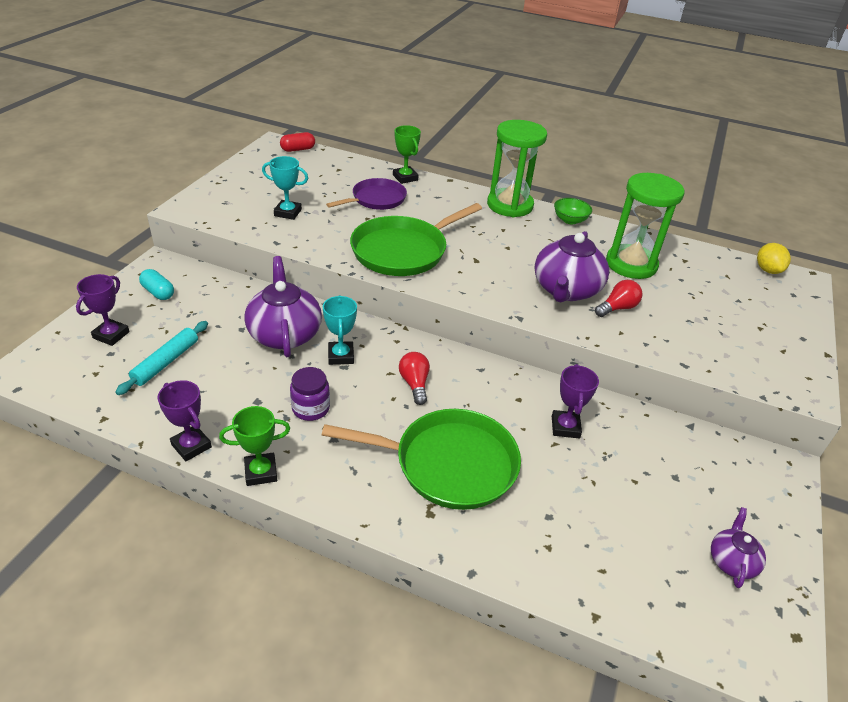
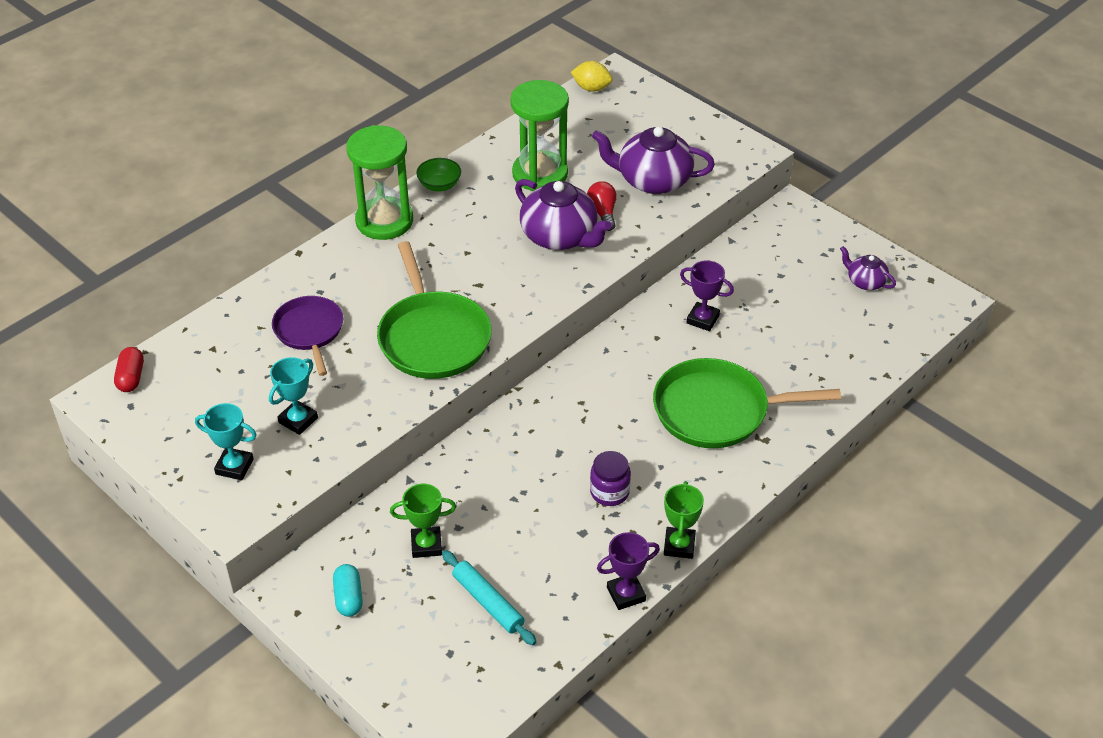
camera: 65 degrees left, 5 degrees up
(111, 335) = (415, 650): purple trophy -> none
(158, 292) = (349, 597): turquoise capsule -> turquoise capsule turned 75 degrees counterclockwise
(285, 334) = (484, 490): purple teapot -> purple teapot (653, 180)
(341, 356) = (541, 451): turquoise trophy -> turquoise trophy (234, 466)
(405, 178) = (271, 291): green trophy -> green trophy (426, 545)
(414, 384) = (606, 405): red light bulb -> none
(449, 464) = (716, 411): green pan -> green pan turned 120 degrees counterclockwise

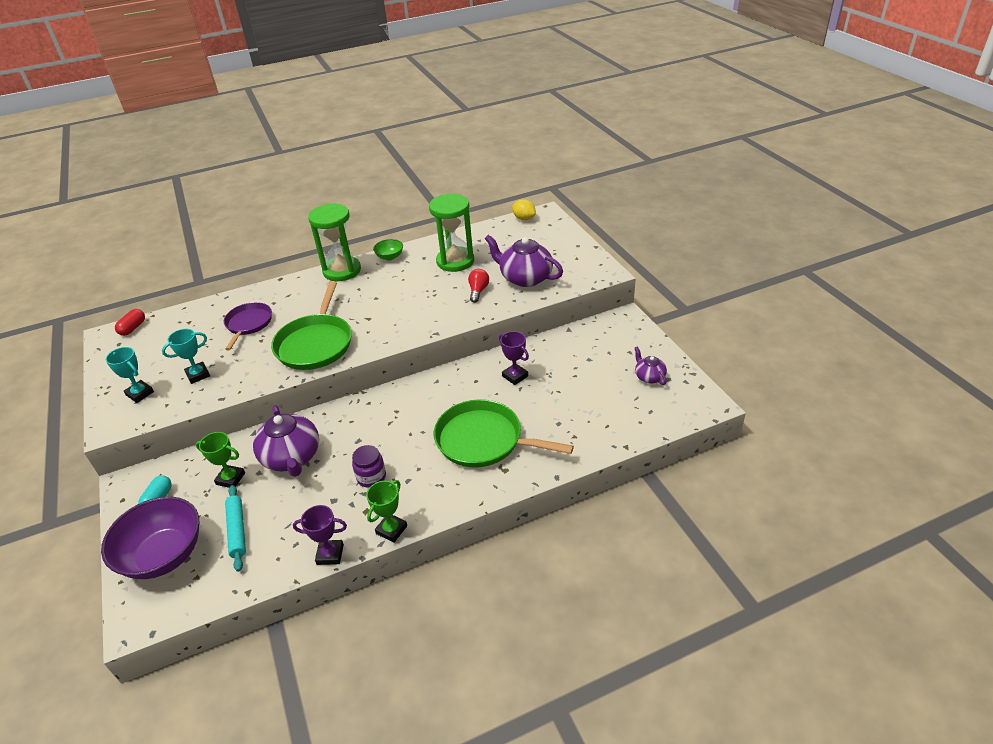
camera: 25 degrees right, 5 degrees down
(416, 658) = (164, 555): none -> purple bowl
(560, 236) = (440, 300): purple teapot -> purple teapot (292, 457)

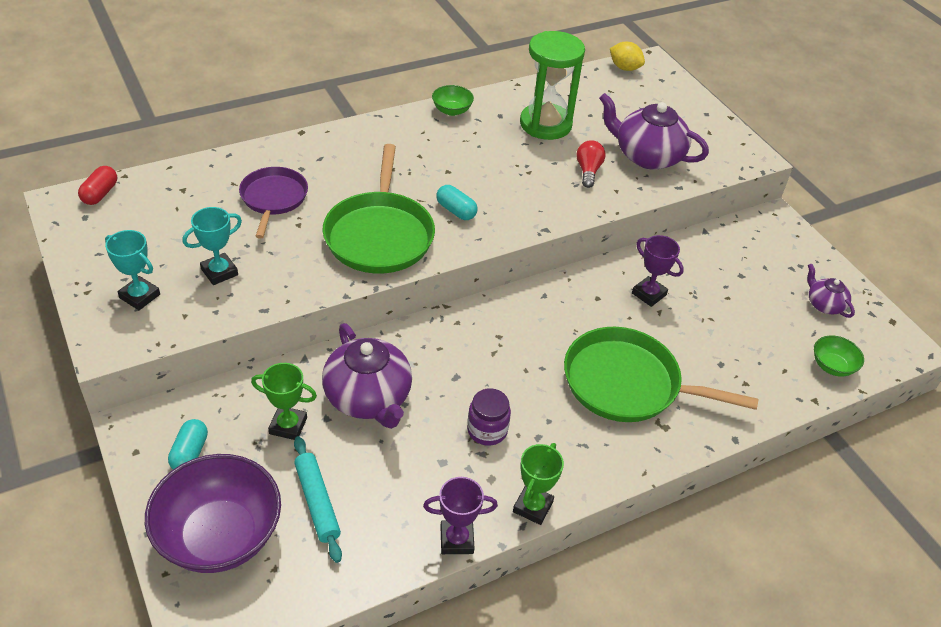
camera: 10 degrees left, 5 degrees up
(342, 271) = (388, 126): green hourglass -> none
(374, 324) = (456, 211): none -> turquoise capsule
(645, 421) = (832, 366): none -> green bowl

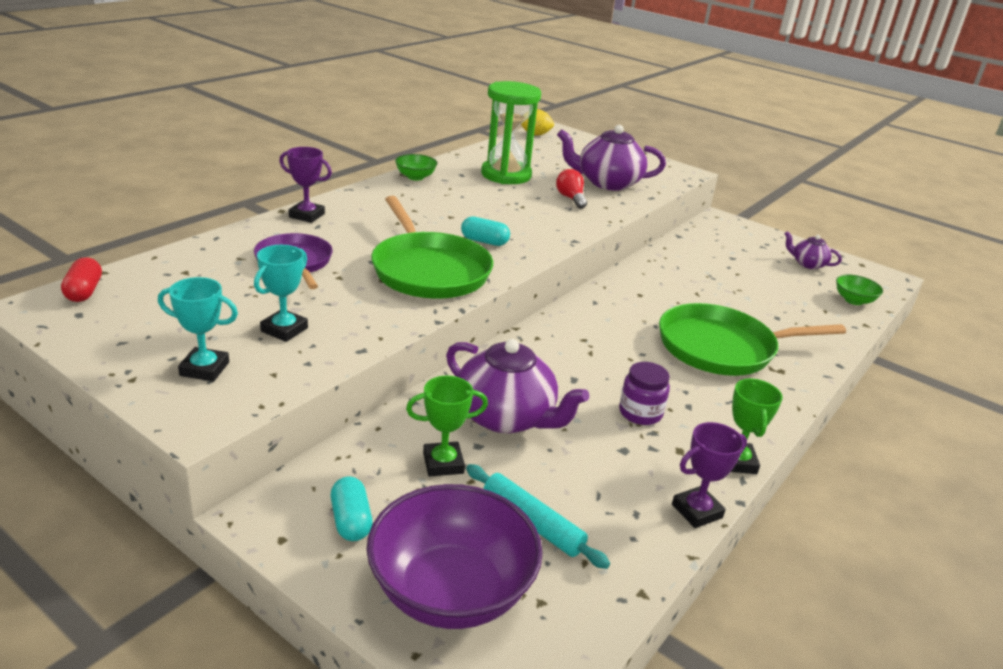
camera: 25 degrees left, 15 degrees down
(649, 294) = (677, 283): purple trophy -> purple trophy (307, 215)

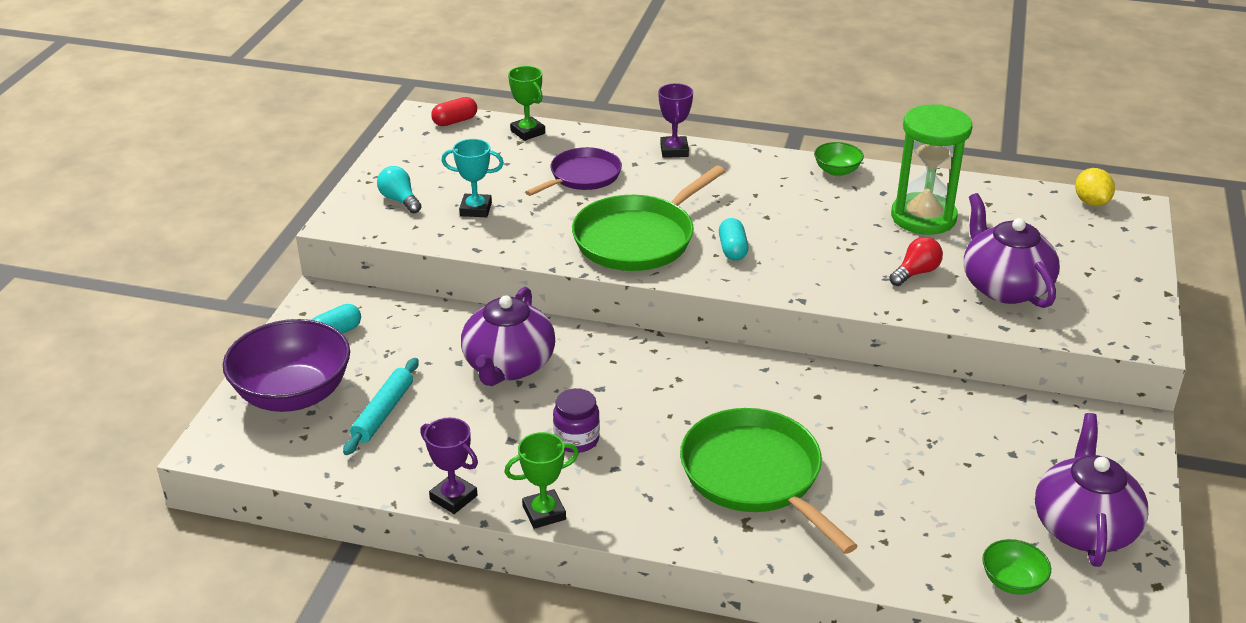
camera: 70 degrees right, 5 degrees up
(204, 369) = (400, 200): turquoise trophy -> turquoise light bulb
(443, 463) = (424, 352): green trophy -> green trophy (527, 132)
(808, 264) = (1083, 527): purple teapot -> purple teapot, size x1.91

